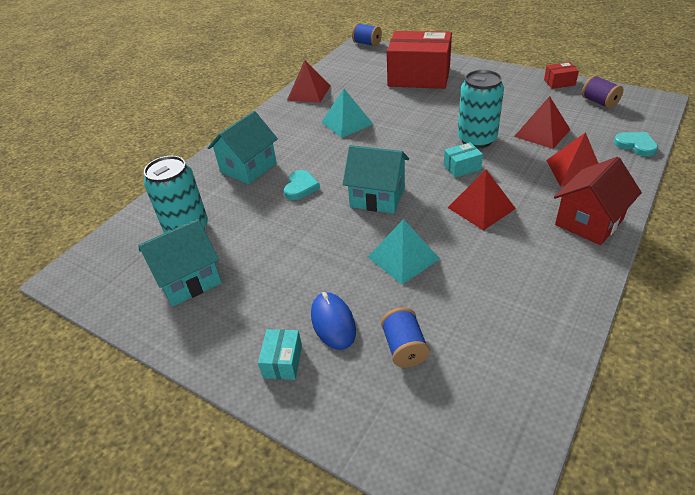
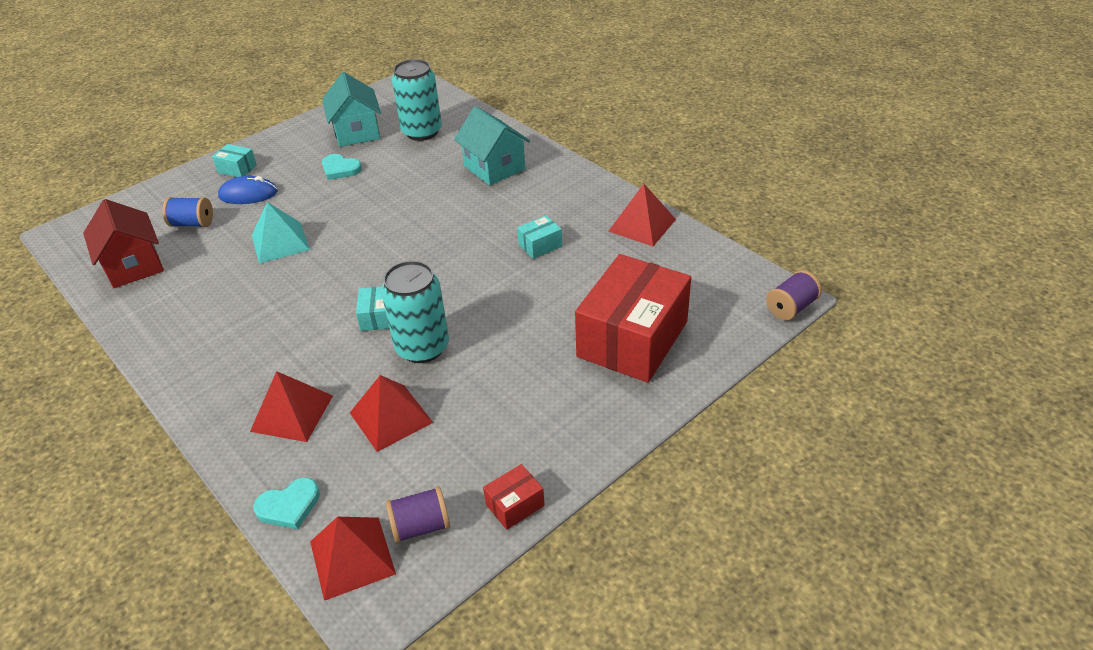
camera: 105 degrees right, 0 degrees up
(301, 187) = (434, 197): turquoise heart -> turquoise heart (340, 169)
(347, 123) = (540, 245): turquoise pyramid -> turquoise box
(367, 43) = (791, 307): blue spool -> purple spool
(377, 197) = (377, 243): turquoise house -> none
(481, 208) = (299, 310): red pyramid -> red pyramid (352, 557)
(559, 82) = (515, 505): red box -> red box turned 45 degrees clockwise
(589, 222) = (208, 383): red house -> red house (134, 266)

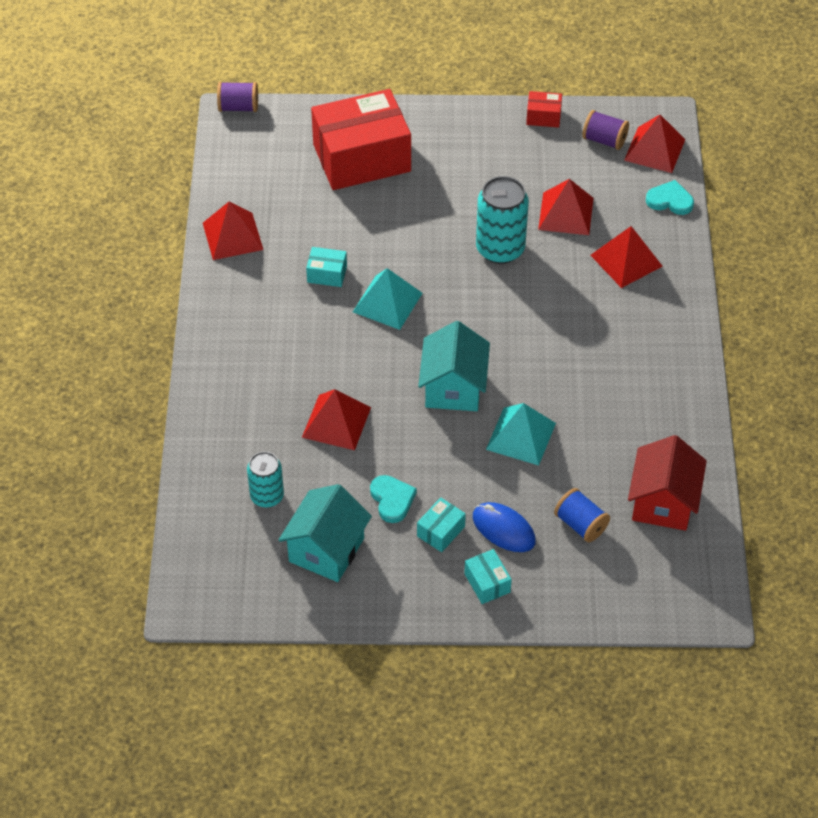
camera: 140 degrees left, 10 degrees up
(377, 317) = (508, 297): turquoise box -> turquoise box (440, 531)
(422, 132) = (267, 496): turquoise can -> turquoise can, size x0.63
(422, 180) = (336, 422): none -> red pyramid
(471, 256) = (387, 302): none -> turquoise pyramid
(494, 167) = (261, 388): turquoise house -> turquoise house (453, 388)

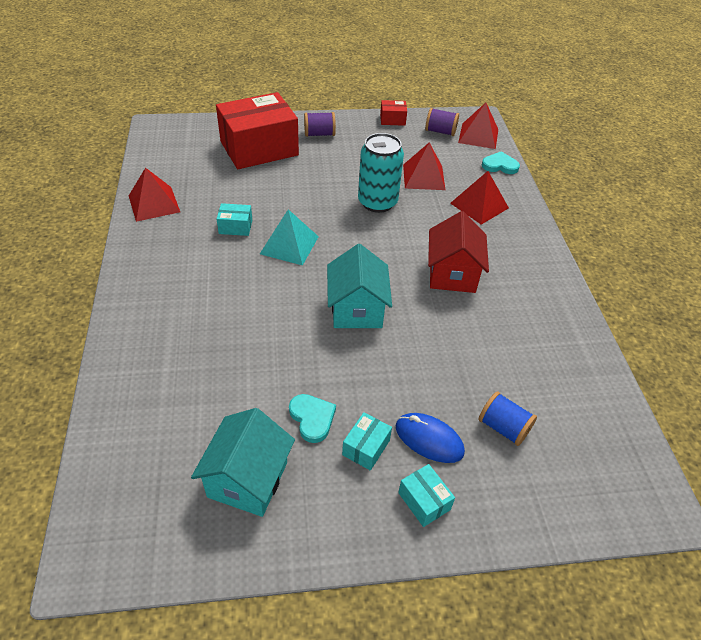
camera: 10 degrees left, 5 degrees down
(238, 107) = (161, 121): purple spool -> purple spool (319, 134)
(267, 496) = (182, 426): turquoise can -> none
(336, 422) = (251, 347): red pyramid -> none
(520, 436) = (426, 347): turquoise pyramid -> none
(663, 502) = (574, 398): red house -> red house (452, 274)

